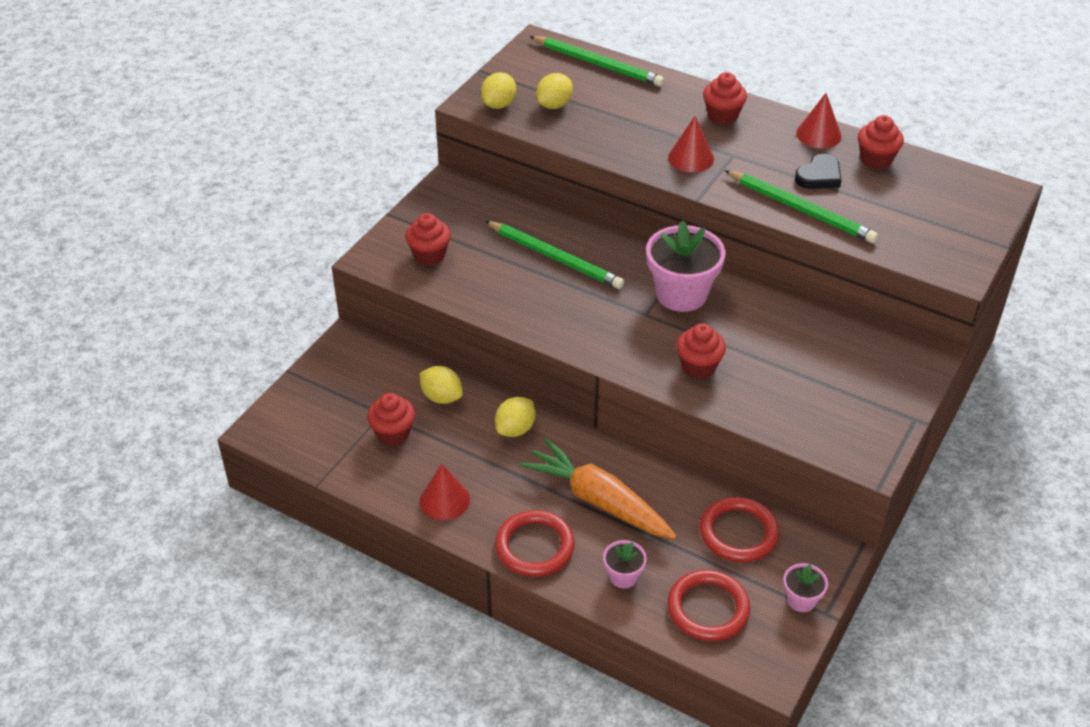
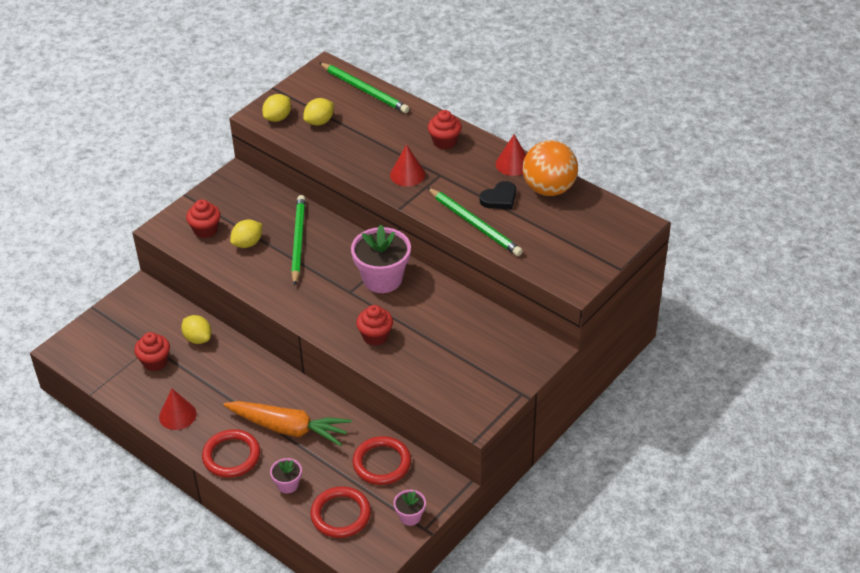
camera: 10 degrees right, 0 degrees up
(515, 429) = (244, 368): yellow lemon -> yellow lemon (247, 243)
(555, 257) = (298, 241): green pencil -> green pencil turned 135 degrees counterclockwise
(599, 501) = (288, 428): orange carrot -> orange carrot turned 150 degrees clockwise
(876, 159) = (549, 189): red cupcake -> orange ball

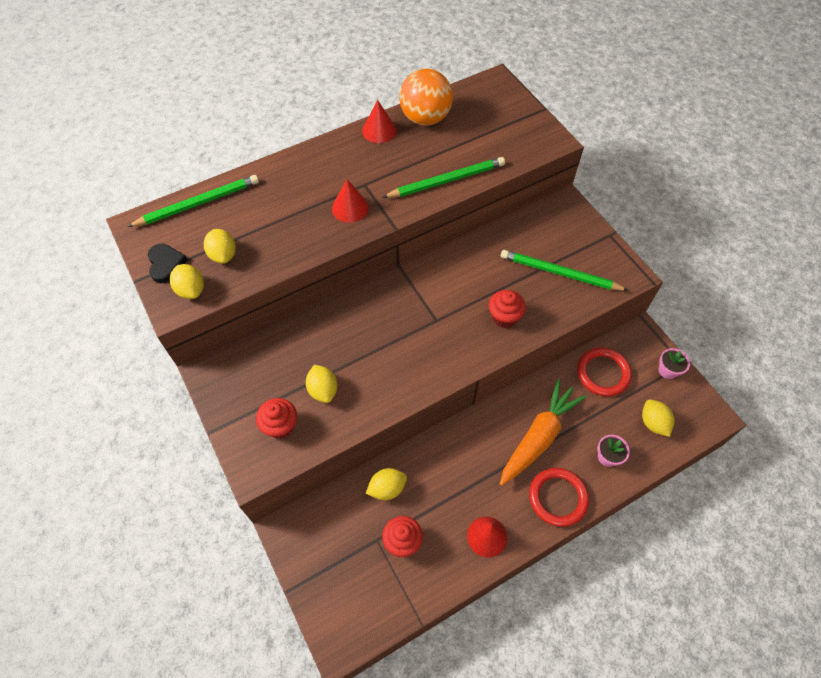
camera: 70 degrees left, 15 degrees up
(298, 241) = (343, 343): green pencil -> green pencil (559, 273)
(341, 514) = (653, 423): red ring -> yellow lemon
(382, 279) = (431, 289): pink flower pot -> none
(444, 142) = (319, 167): red cupcake -> none
(499, 198) = (420, 153): black heart -> black heart (166, 264)

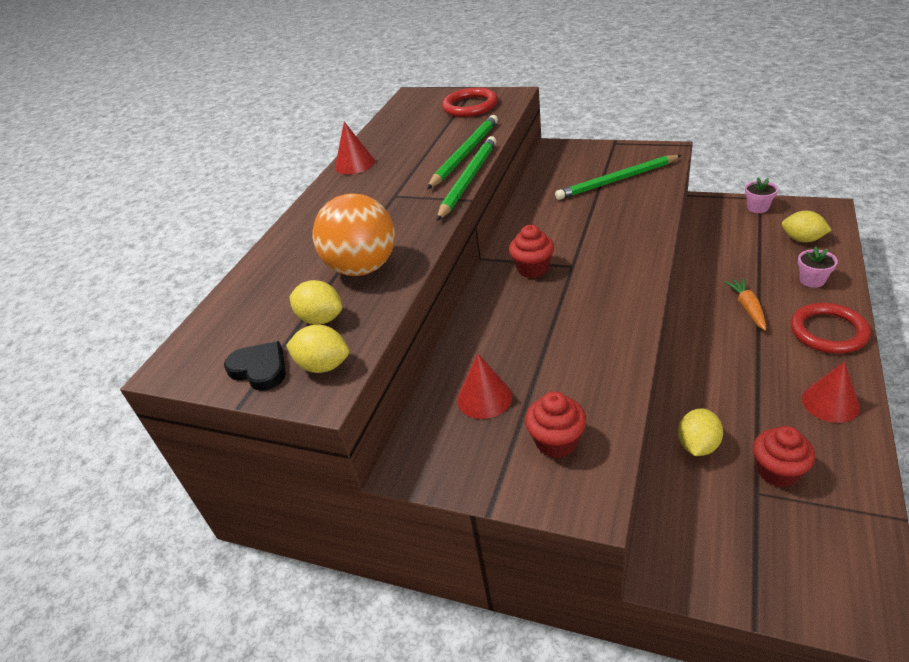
camera: 35 degrees left, 20 degrees down
(198, 203) = (231, 306): green pencil -> green pencil (468, 180)
(323, 390) = (553, 382): yellow lemon -> none
(350, 208) = (405, 214): red cone -> red cone (484, 398)
(425, 118) = (386, 138): orange ball -> orange ball (363, 268)
(504, 317) = (622, 227): red cupcake -> red cupcake (532, 269)
(538, 437) = (747, 308): orange carrot -> orange carrot, size x0.52
(603, 373) = (721, 240): red ring -> red ring (470, 106)

